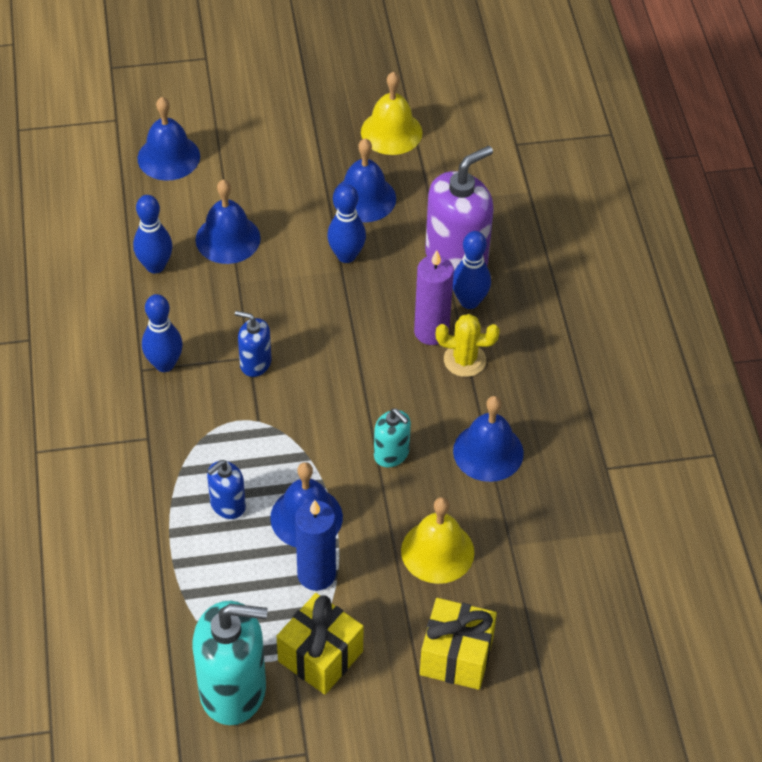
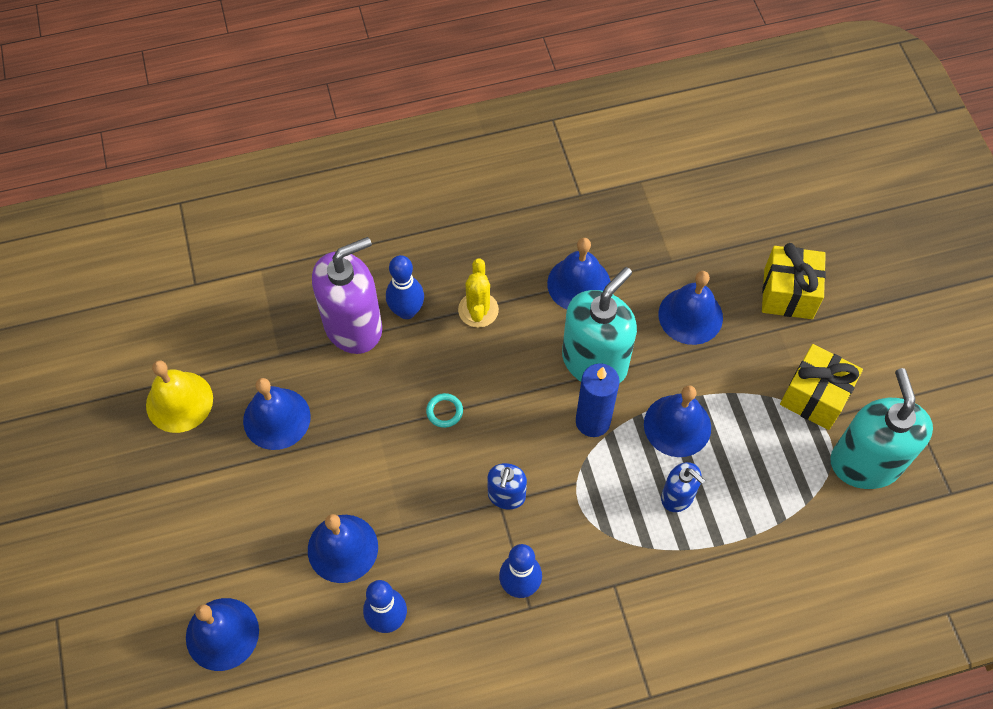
camera: 95 degrees left, 10 degrees up
(316, 574) = (735, 409): blue candle -> blue candle (592, 421)
(346, 256) = (357, 427): blue bowling pin -> none
(352, 323) = (444, 411): none -> turquoise ring
(391, 454) = (595, 361): turquoise soap dispenser -> turquoise soap dispenser, size x1.94
(431, 332) = (448, 340): purple candle -> none
(437, 551) = (690, 315): yellow bell -> blue bell
(456, 258) = (353, 326): purple soap dispenser -> purple soap dispenser turned 105 degrees clockwise

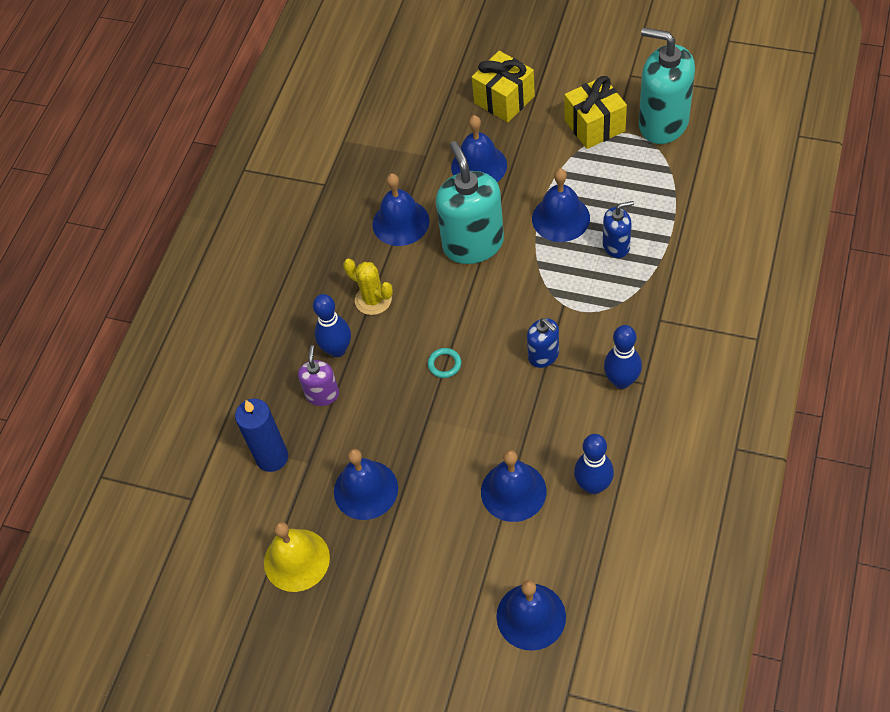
camera: 50 degrees left, 5 degrees down
(353, 326) = (322, 394): purple soap dispenser -> purple soap dispenser, size x0.52
(592, 421) = (521, 269): blue candle -> blue candle (272, 457)

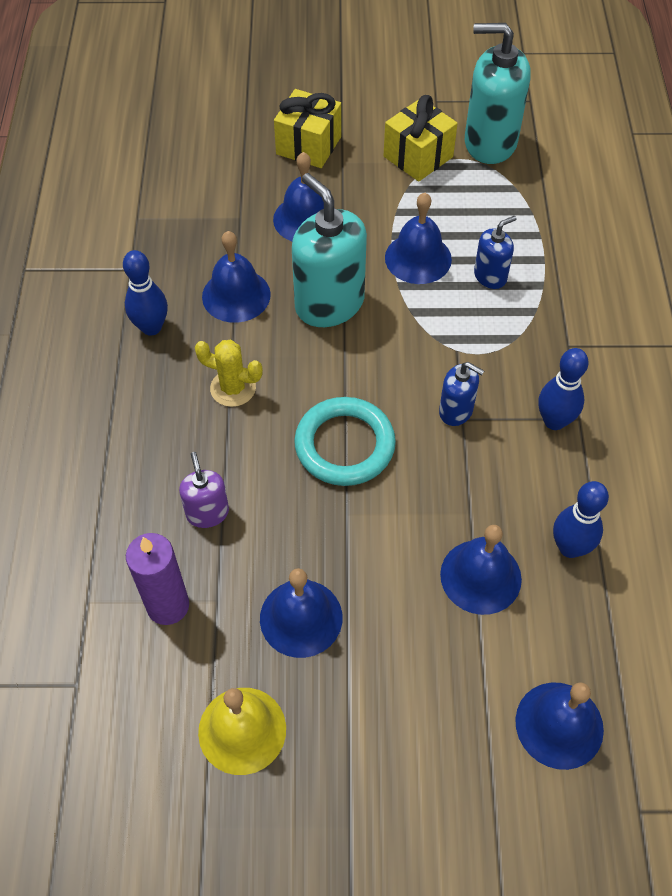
camera: 25 degrees left, 0 degrees up
(272, 457) = (168, 605): blue candle -> purple candle
(337, 349) = (208, 455): blue bowling pin -> blue bowling pin (151, 327)
(444, 364) = (344, 445): turquoise ring -> turquoise ring, size x2.43

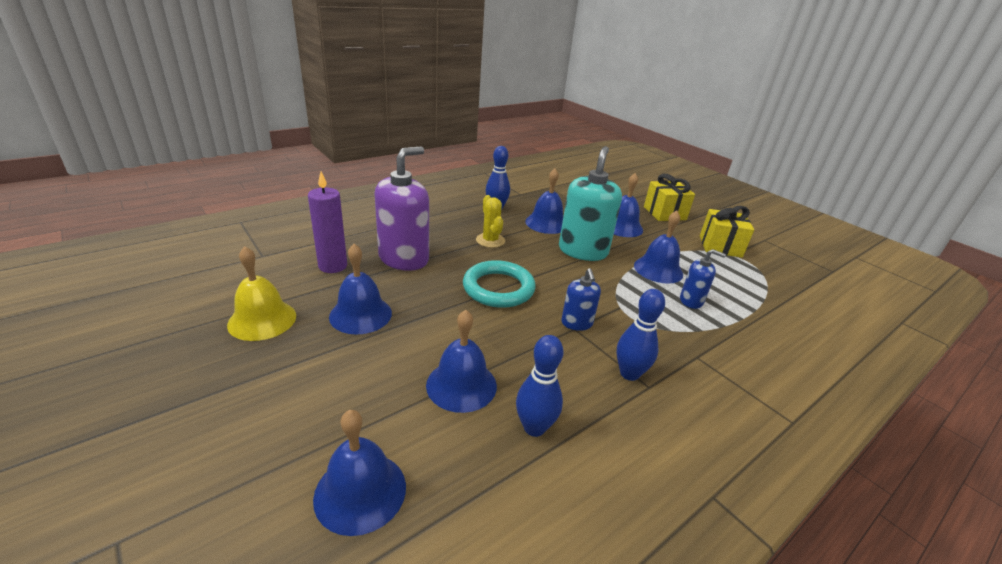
camera: 50 degrees right, 25 degrees down
(207, 513) = (404, 258): purple soap dispenser -> purple soap dispenser, size x1.94
(490, 143) = (776, 267): turquoise soap dispenser -> none

